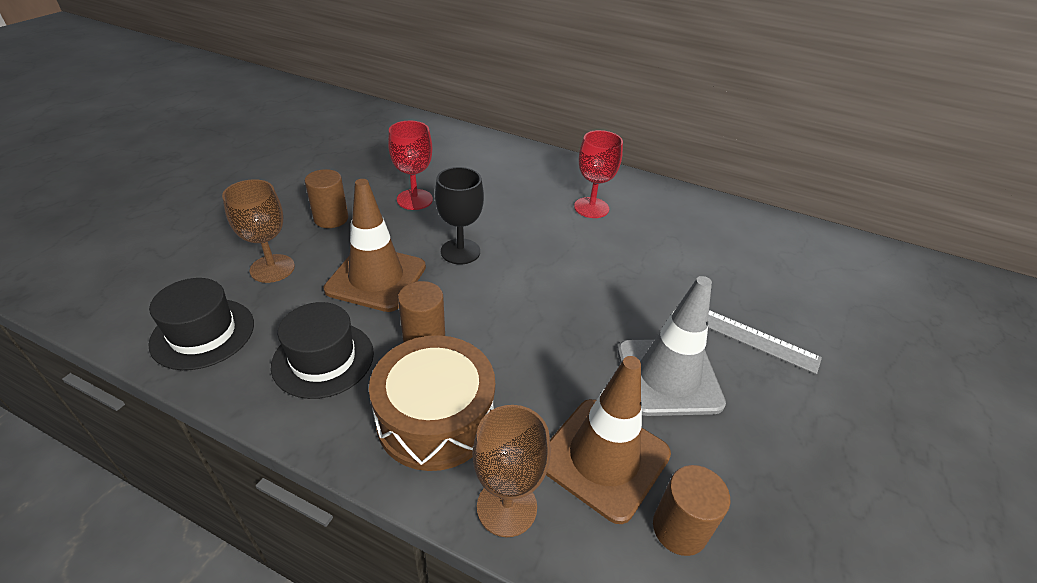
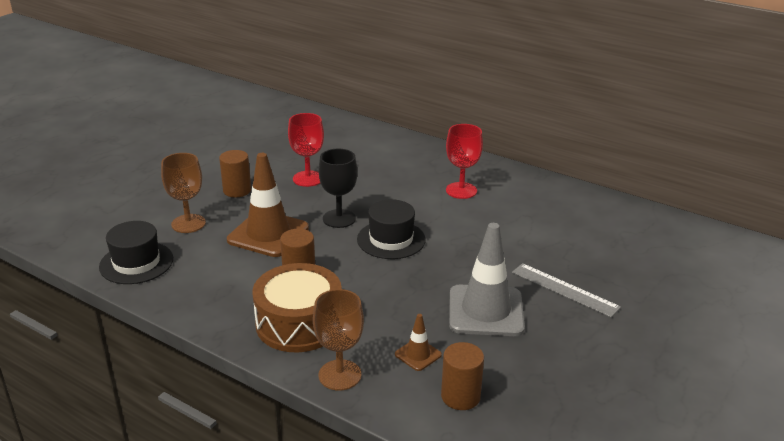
camera: 10 degrees right, 10 degrees down
(323, 359) = (222, 283): black hat -> black hat (391, 239)
(604, 458) = (418, 354): brown traffic cone -> brown traffic cone, size x0.46

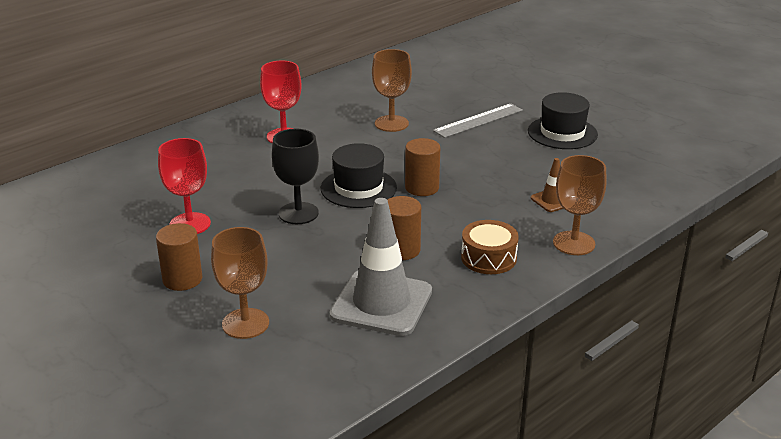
camera: 75 degrees left, 0 degrees up
(136, 263) = (322, 370): black hat -> black hat (562, 133)
(268, 234) = (306, 263): brown traffic cone -> none
(299, 323) = (488, 258): brown drum -> brown drum, size x0.60
(460, 396) = (610, 189): brown cylinder -> brown cylinder (422, 188)
(485, 311) = (498, 159): grey traffic cone -> grey traffic cone (381, 303)
(521, 239) = (391, 123): none -> brown goblet

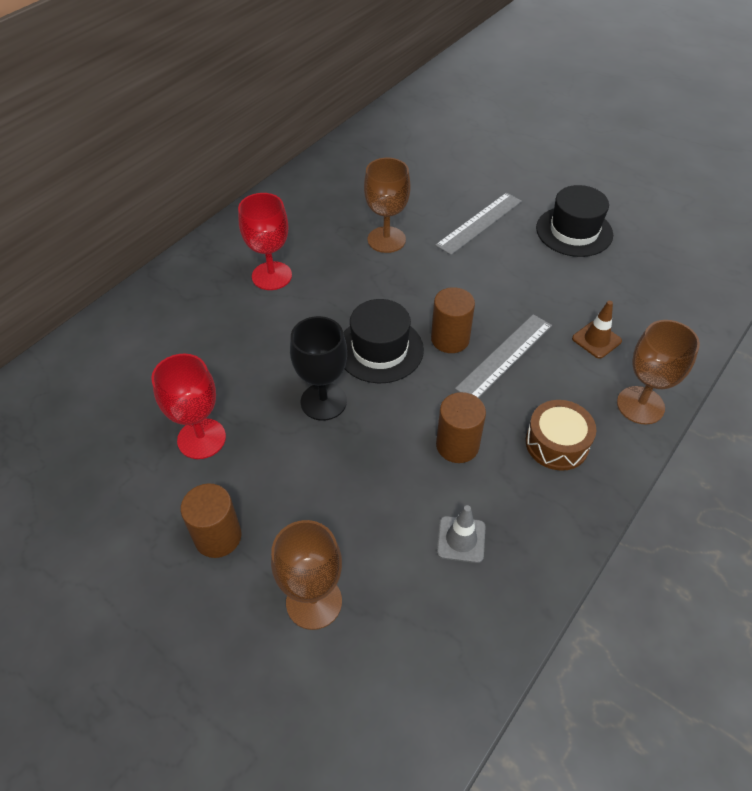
camera: 10 degrees left, 20 degrees up
(381, 303) = (461, 539): grey traffic cone -> grey traffic cone, size x0.46
(465, 202) = (504, 356): none -> grey ruler

